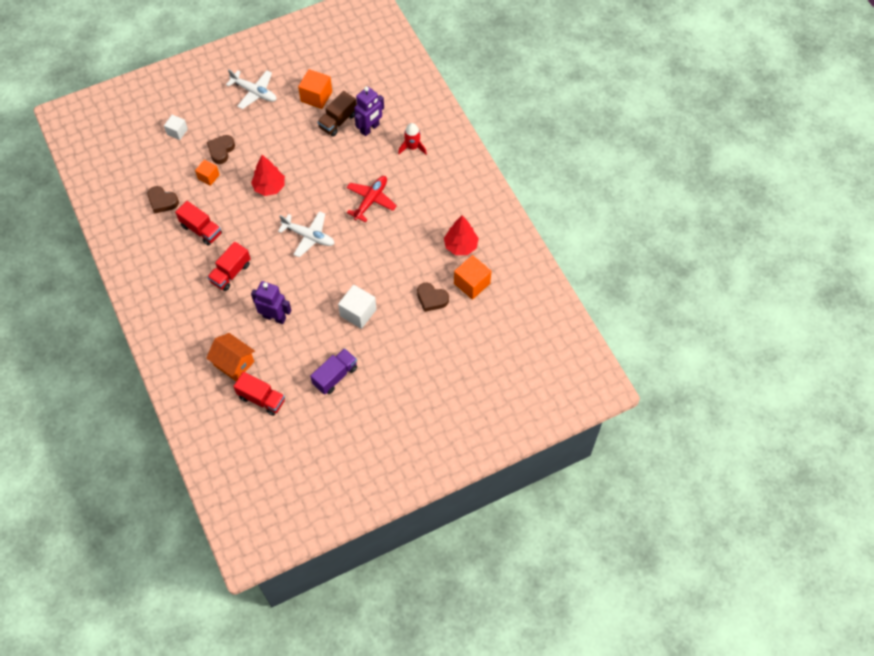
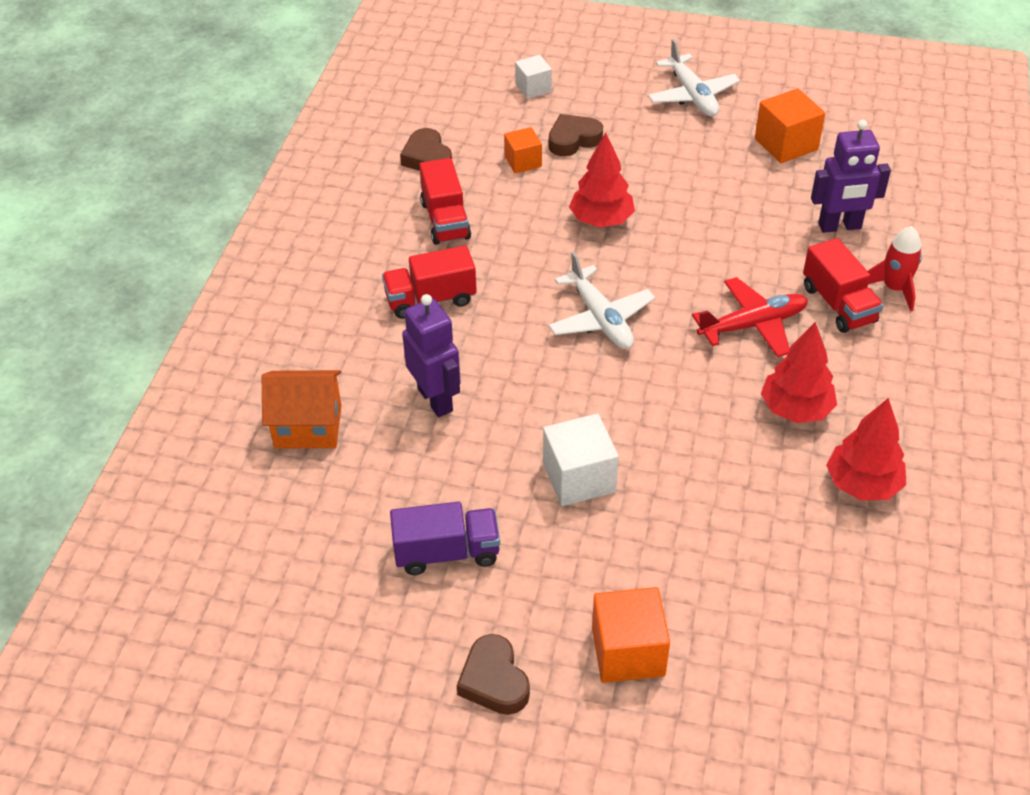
camera: 40 degrees right, 15 degrees down
(234, 363) = (308, 426): orange house -> orange house turned 75 degrees counterclockwise
(261, 399) = (295, 507): red truck -> red truck (838, 304)
(338, 121) = (793, 191): brown truck -> none
(415, 229) = (795, 409): none -> red tree
(431, 299) = (732, 538): brown heart -> brown heart (494, 680)
(472, 283) = (834, 559): orange cube -> orange cube (628, 652)

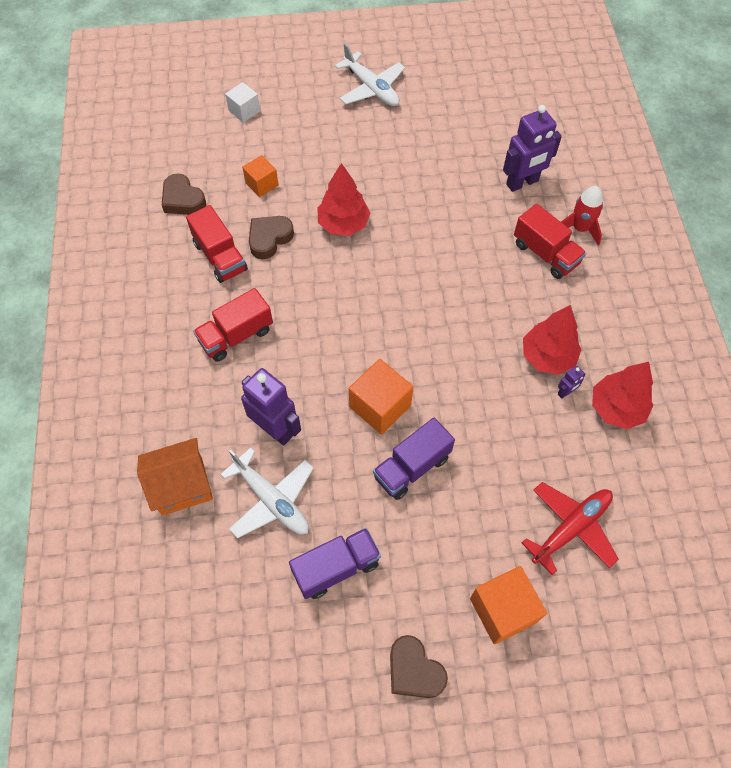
camera: 20 degrees left, 15 degrees up
(573, 140) = (294, 153): brown heart -> brown heart (269, 239)
(579, 478) = (412, 467): white cube -> purple truck
(600, 319) = (376, 316): white plane -> white plane (272, 500)
(753, 325) = (491, 290): red plane -> red plane (571, 528)
(786, 144) = (457, 117): orange cube -> orange cube (380, 406)
(803, 452) = (565, 392): none -> purple robot

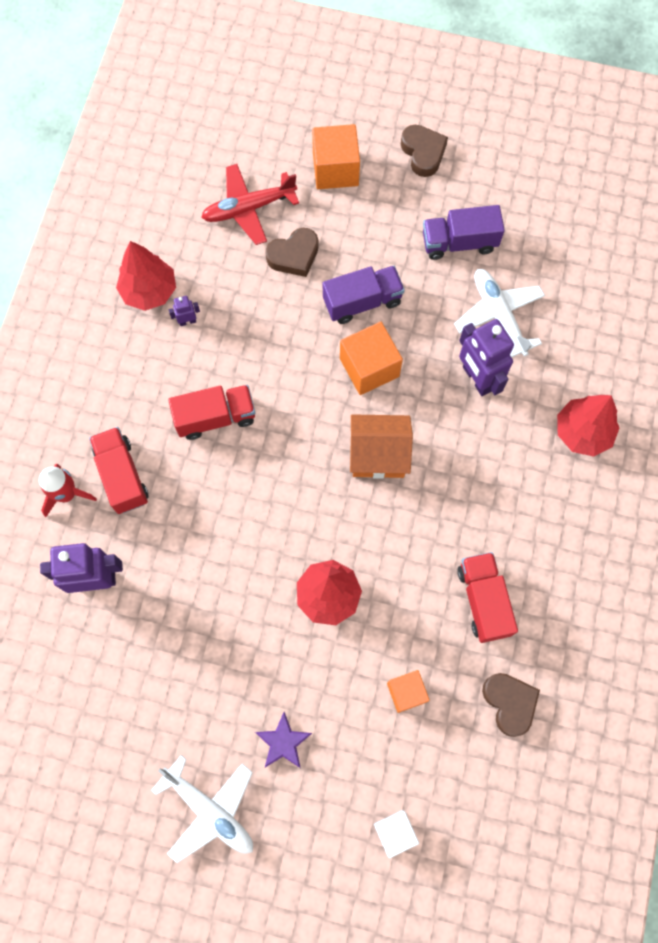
camera: 160 degrees left, 10 degrees up
(182, 486) = (578, 354): orange house -> orange house (378, 455)
(236, 335) = (490, 492): red truck -> red truck (215, 417)
(269, 239) = (420, 606): brown heart -> brown heart (294, 255)
(339, 134) = (283, 742): none -> purple star
(371, 88) = (210, 810): white plane -> white plane turned 150 degrees clockwise
(547, 356) = (185, 361): red tree -> red tree (582, 432)

